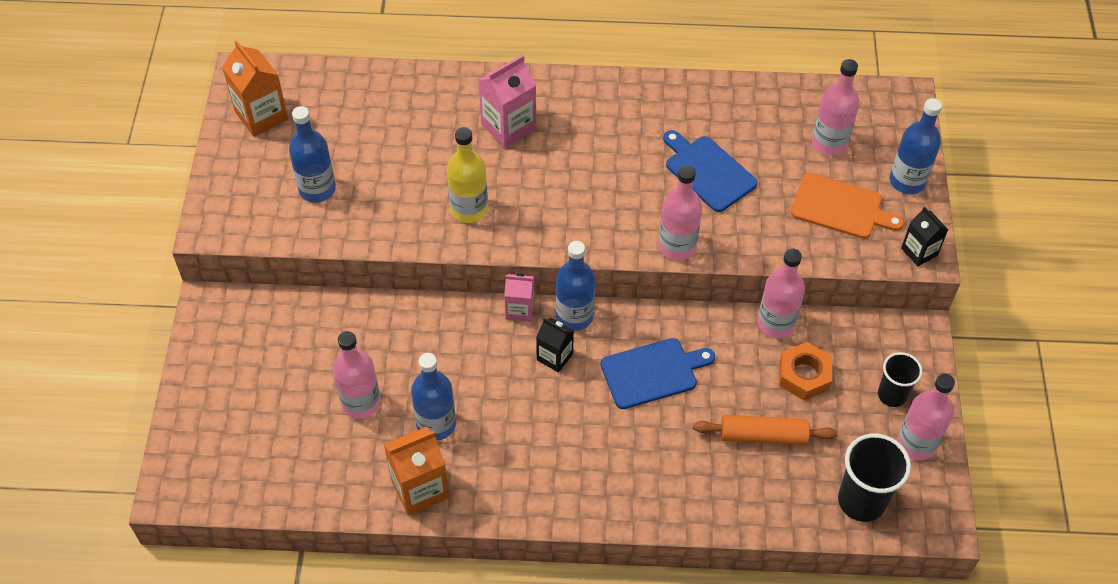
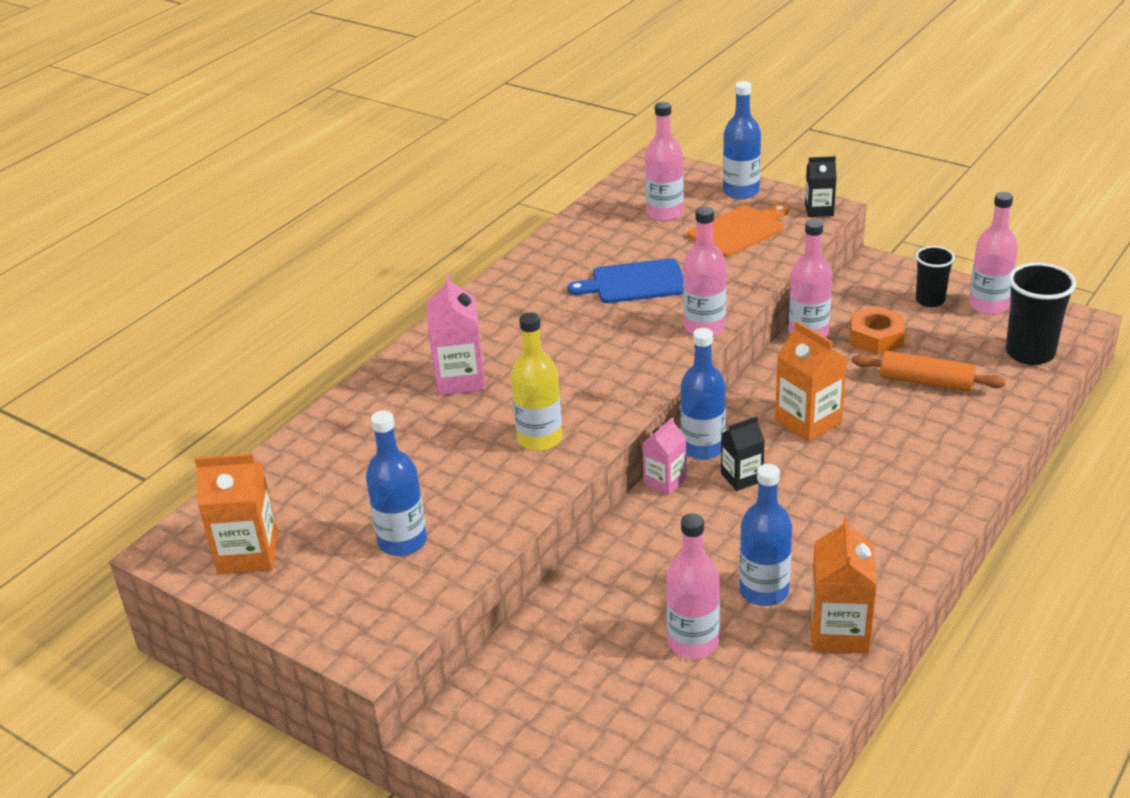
camera: 55 degrees left, 20 degrees down
(652, 372) = (808, 421): blue cutting board -> orange carton
(763, 436) = (926, 382): orange rolling pin -> orange rolling pin turned 75 degrees clockwise

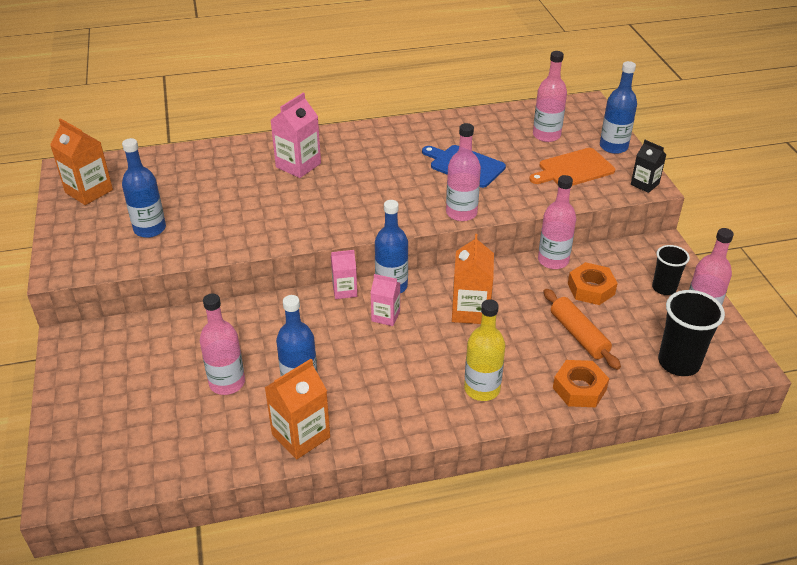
camera: 40 degrees right, 5 degrees up
(539, 439) = (284, 219): yellow bottle -> yellow bottle (482, 389)
(739, 230) = (573, 169): orange cutting board -> orange cutting board turned 150 degrees clockwise
(741, 477) = (385, 316): black carton -> pink carton
(993, 424) = (579, 389): none -> orange nut

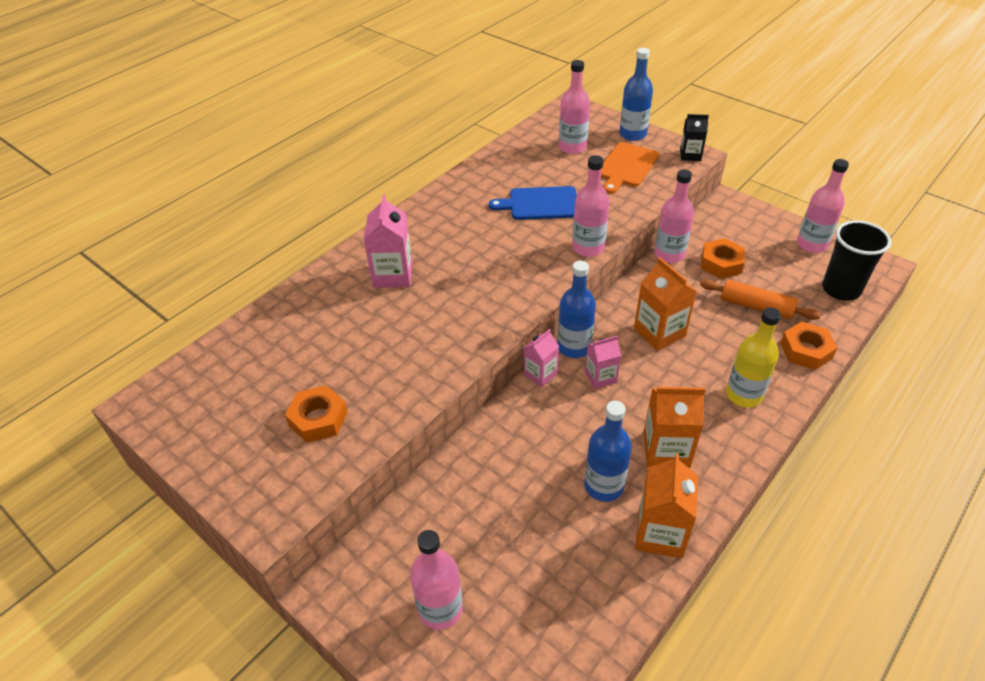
camera: 35 degrees left, 5 degrees up
(89, 191) = (197, 416): orange carton -> orange carton (666, 450)
(150, 229) = (318, 419): blue bottle -> orange nut
(227, 383) = (540, 528): pink bottle -> pink bottle (440, 609)
(664, 288) = (766, 235): black cup -> none

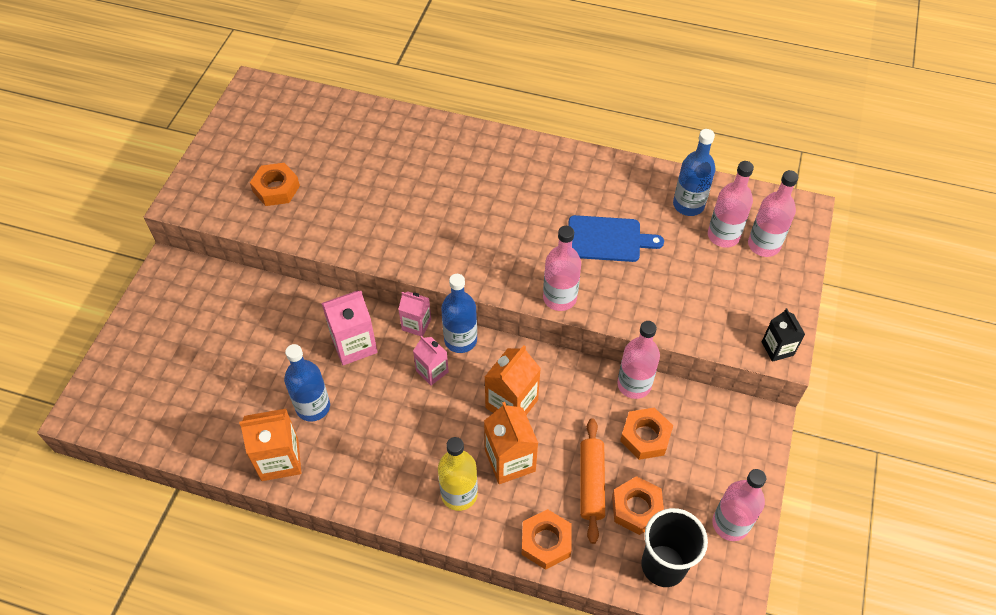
camera: 65 degrees right, 10 degrees up
(393, 275) = (450, 168): pink carton -> pink carton (354, 345)
(440, 609) = (173, 336): pink bottle -> pink bottle (763, 245)
(540, 204) = (607, 239): blue cutting board -> blue cutting board turned 120 degrees clockwise
(626, 167) = (716, 294): orange cutting board -> none
(632, 134) = (784, 283): blue bottle -> blue bottle (688, 205)
(666, 450) = (367, 444): orange carton -> orange carton (510, 461)
(786, 288) = (636, 508): none -> orange nut

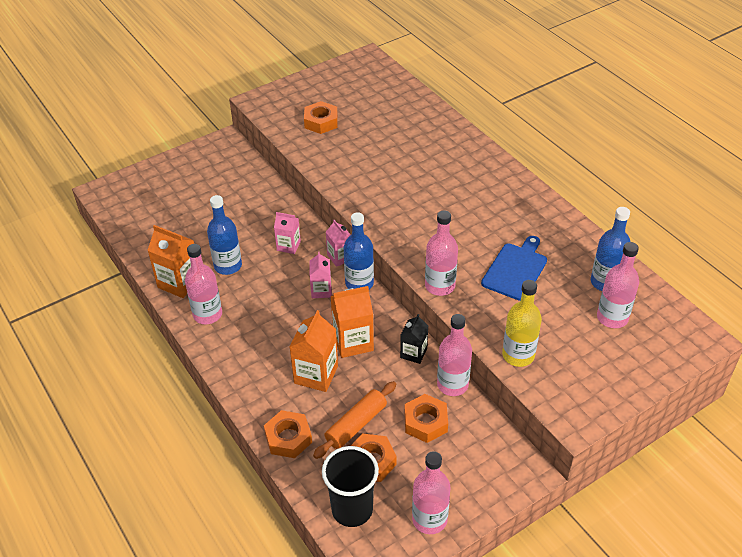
camera: 40 degrees right, 10 degrees down
(354, 345) = (288, 246): pink carton -> pink carton, size x0.62
(459, 494) = (263, 372): yellow bottle -> yellow bottle (518, 355)
(607, 239) = (515, 269): blue cutting board -> blue cutting board turned 105 degrees counterclockwise
(763, 245) = (640, 342): pink bottle -> pink bottle (207, 314)
(777, 348) = (574, 416): black carton -> black carton (413, 353)

